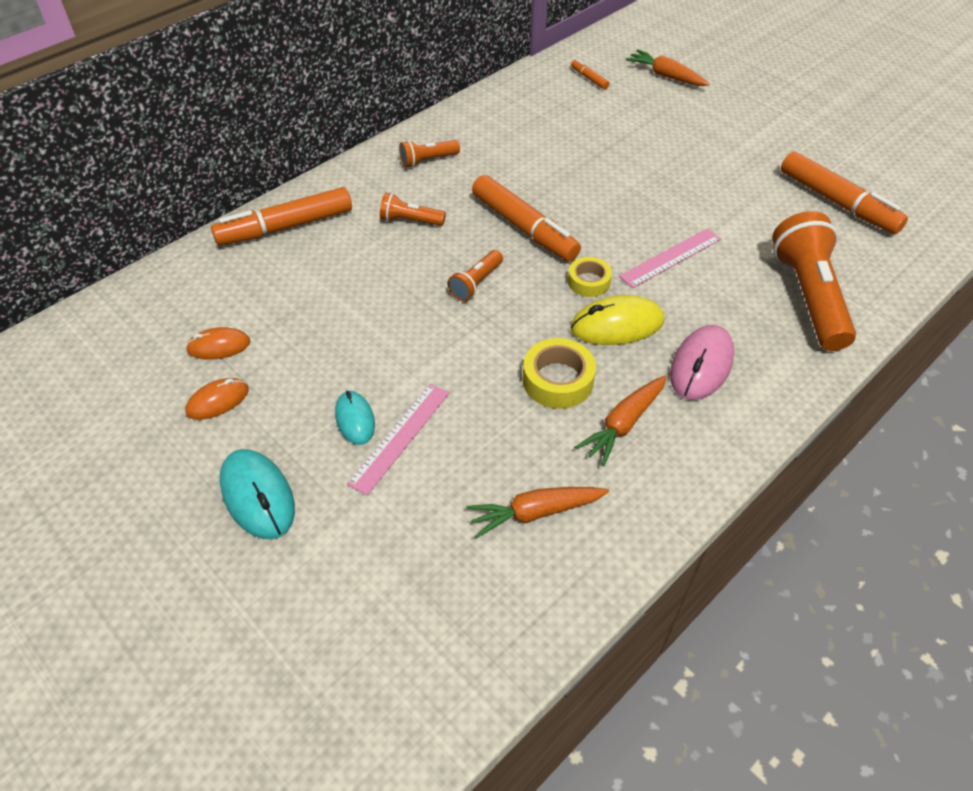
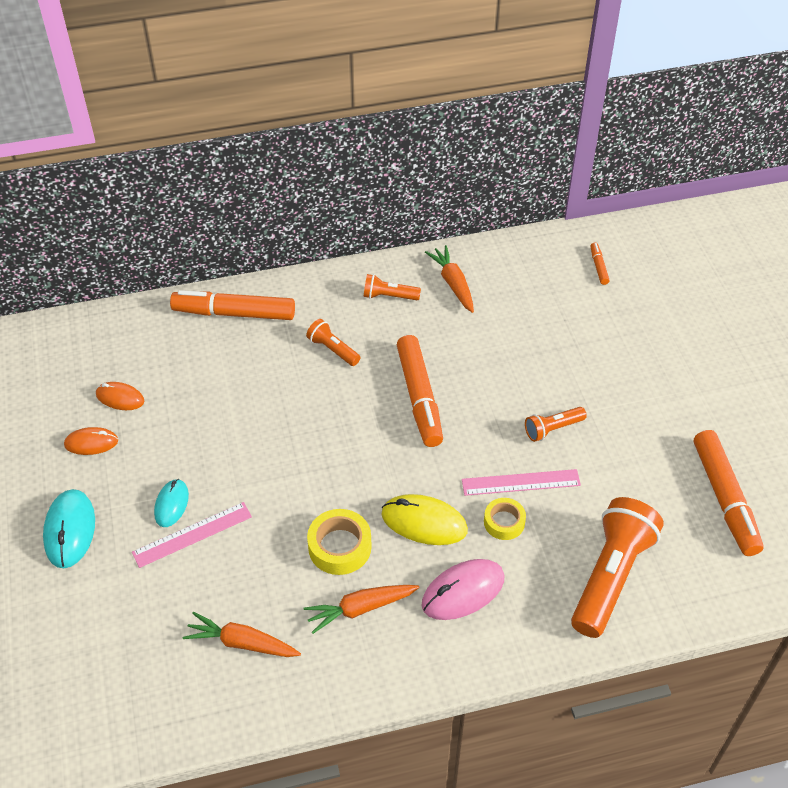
camera: 30 degrees right, 0 degrees up
(476, 283) = (341, 431): orange flashlight -> orange flashlight (552, 429)
(589, 282) = (432, 472): yellow tape -> yellow tape (504, 522)
(666, 76) = (676, 293): orange carrot -> orange carrot (453, 284)

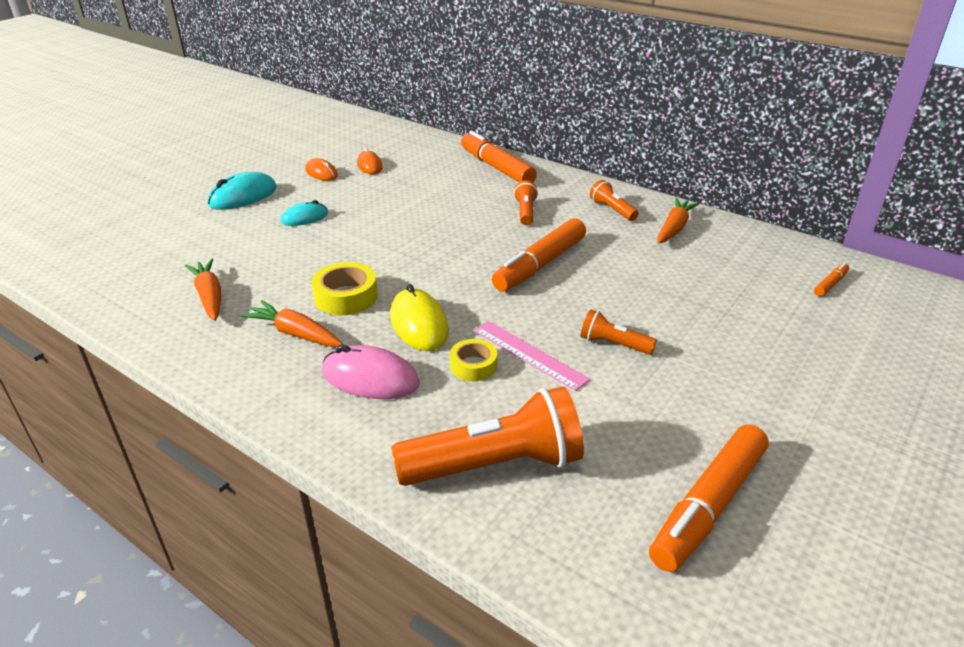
camera: 50 degrees right, 15 degrees down
(192, 534) = (287, 235): pink ruler -> none

